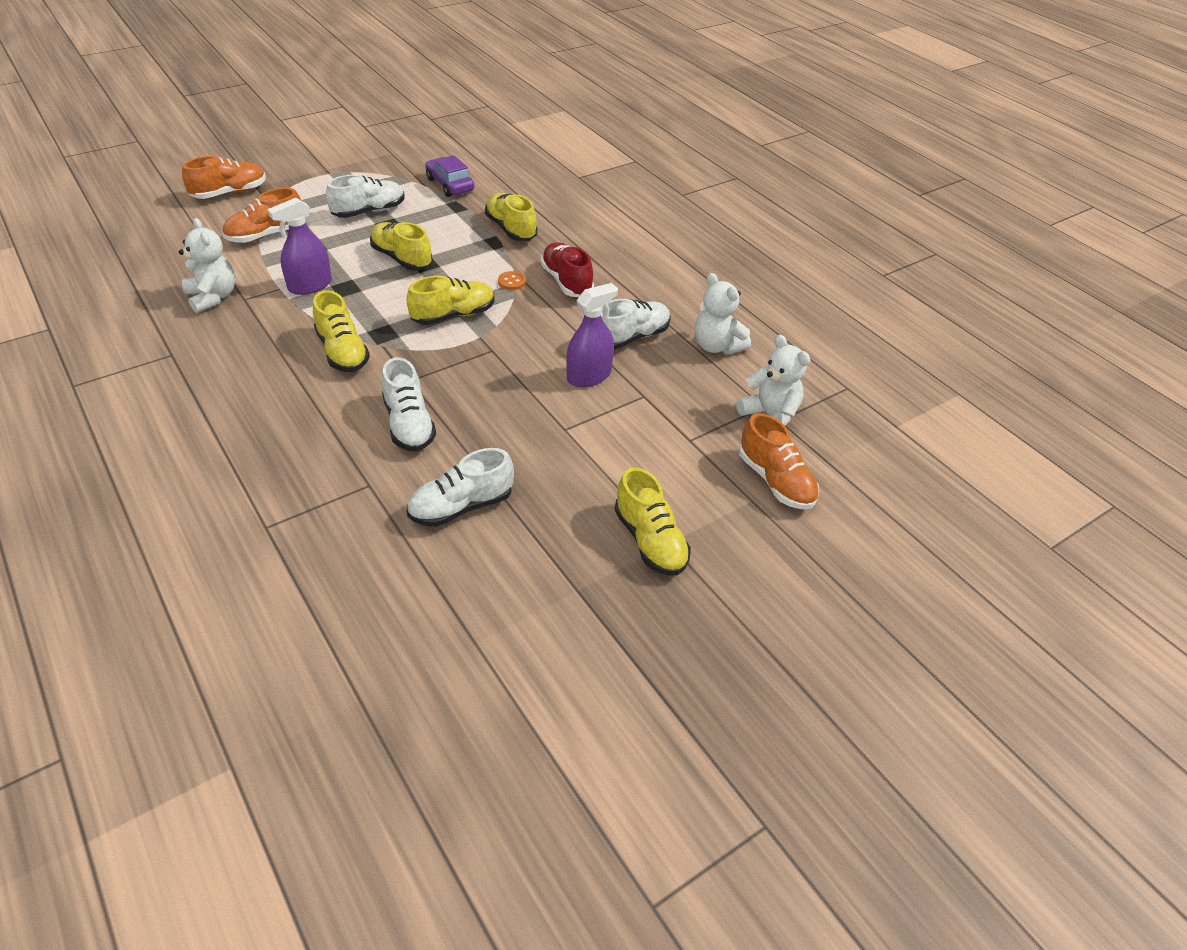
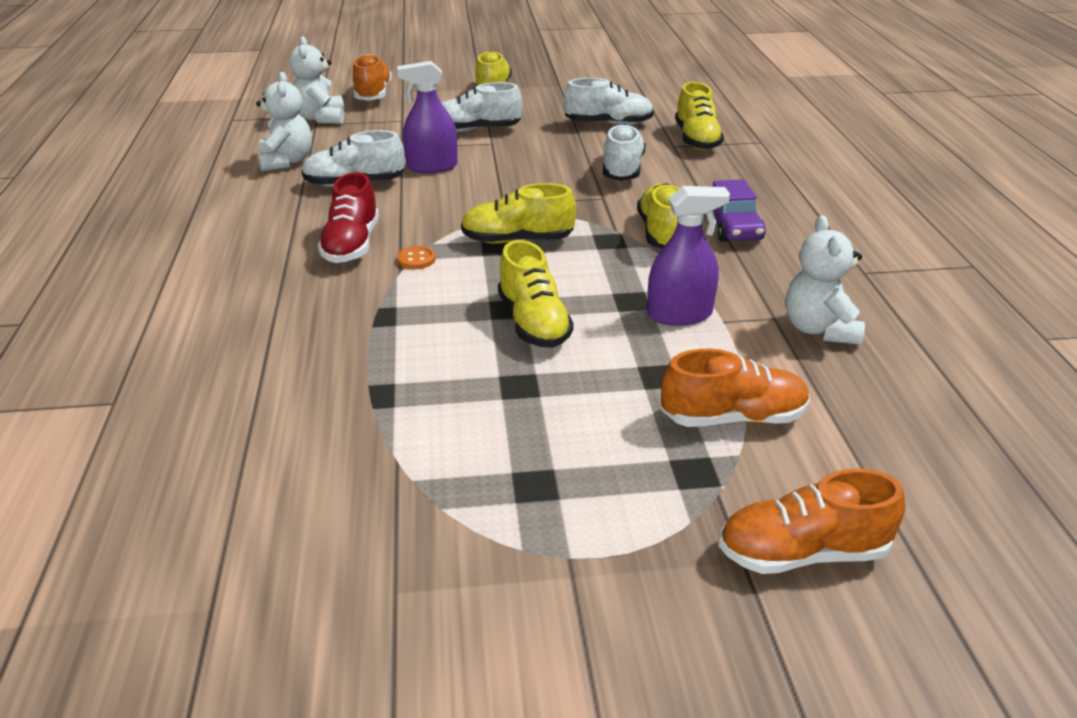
camera: 150 degrees left, 10 degrees down
(369, 211) = (537, 423): white shoe -> white shoe (476, 130)
(450, 185) = (351, 448): purple car -> purple car (732, 226)
(511, 229) = (340, 330): yellow shoe -> yellow shoe (696, 140)

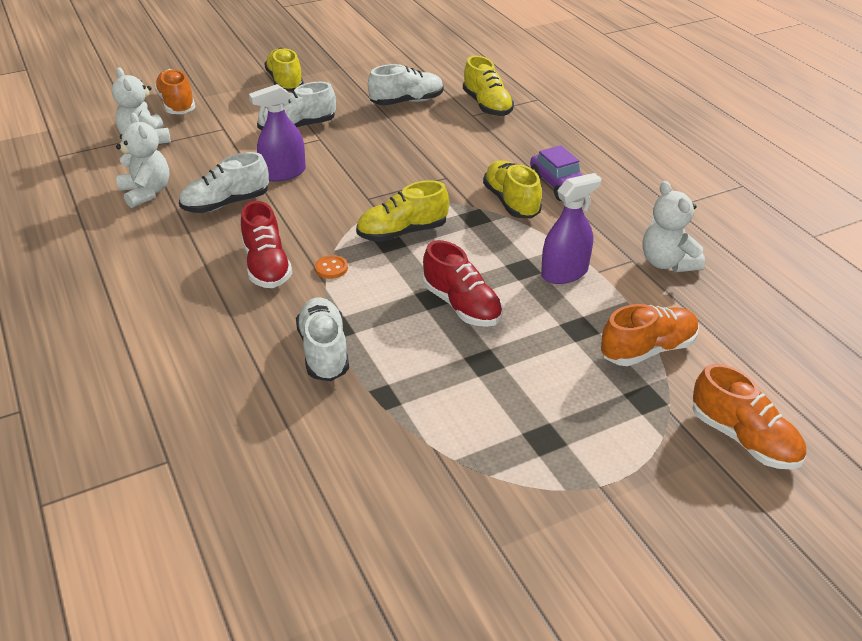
camera: 20 degrees left, 5 degrees up
(533, 323) = (461, 305): yellow shoe -> red shoe
(622, 169) = (445, 146): white shoe -> white shoe (324, 351)
(802, 553) = (743, 438): orange shoe -> orange shoe turned 105 degrees counterclockwise

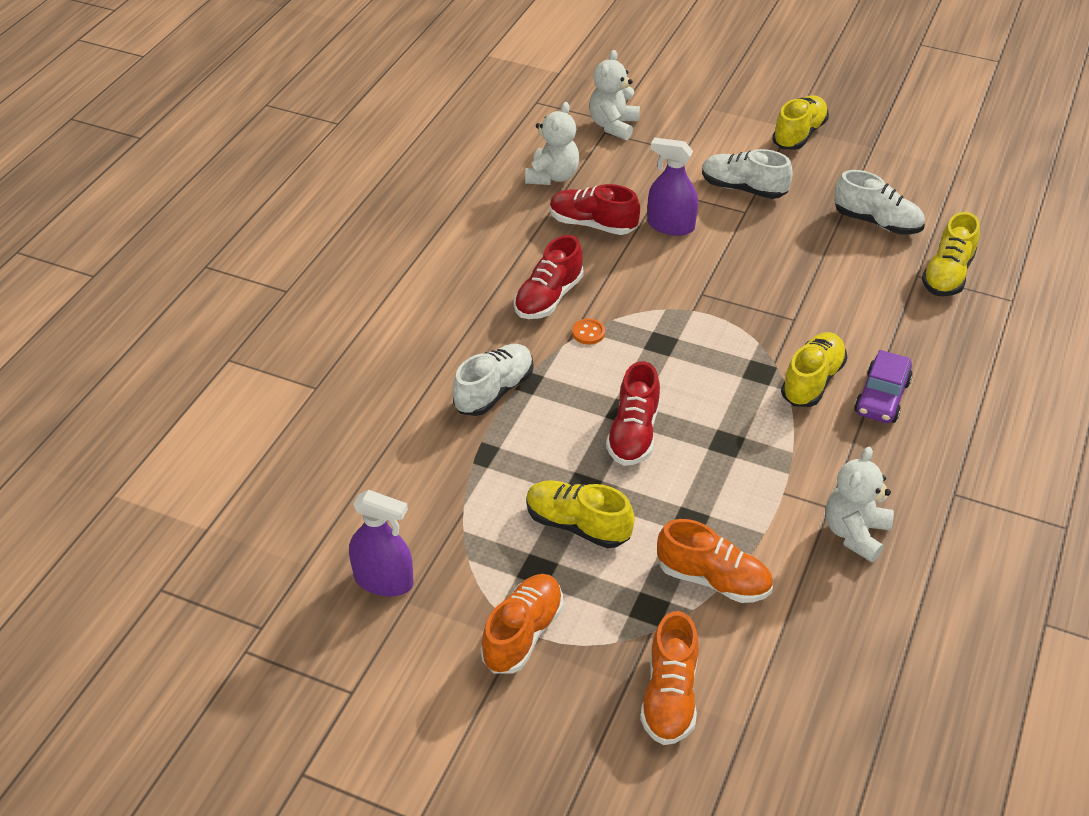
camera: 50 degrees right, 5 degrees up
(177, 104) = (680, 104): orange shoe -> orange shoe (523, 634)
(226, 203) = (592, 224): white shoe -> red shoe
(402, 232) = (682, 342): yellow shoe -> yellow shoe (577, 525)
(564, 273) = (753, 472): purple spray bottle -> purple spray bottle (383, 580)

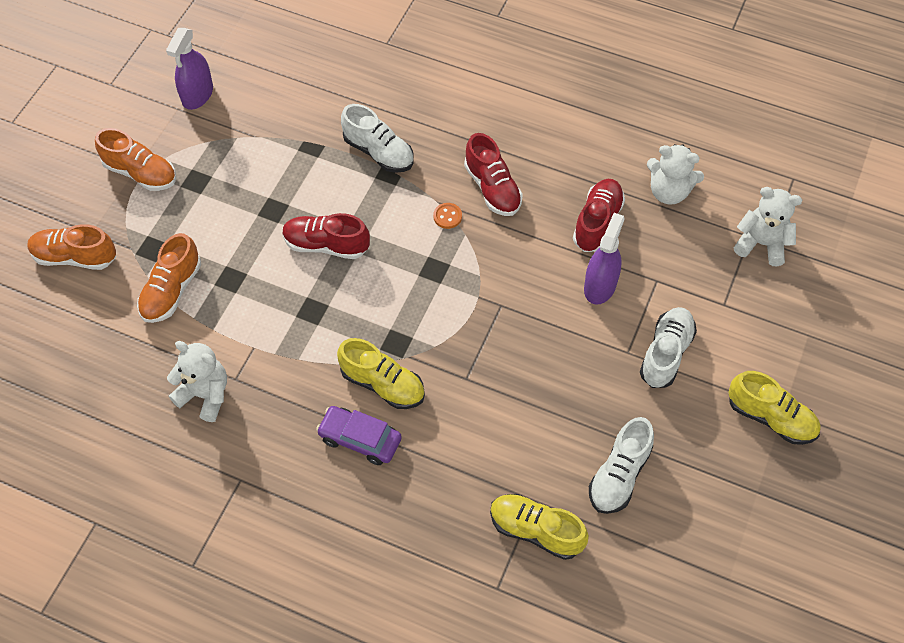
camera: 90 degrees right, 15 degrees up
(548, 298) = (492, 188): red shoe -> red shoe turned 150 degrees counterclockwise
(577, 525) = (234, 206): yellow shoe -> none

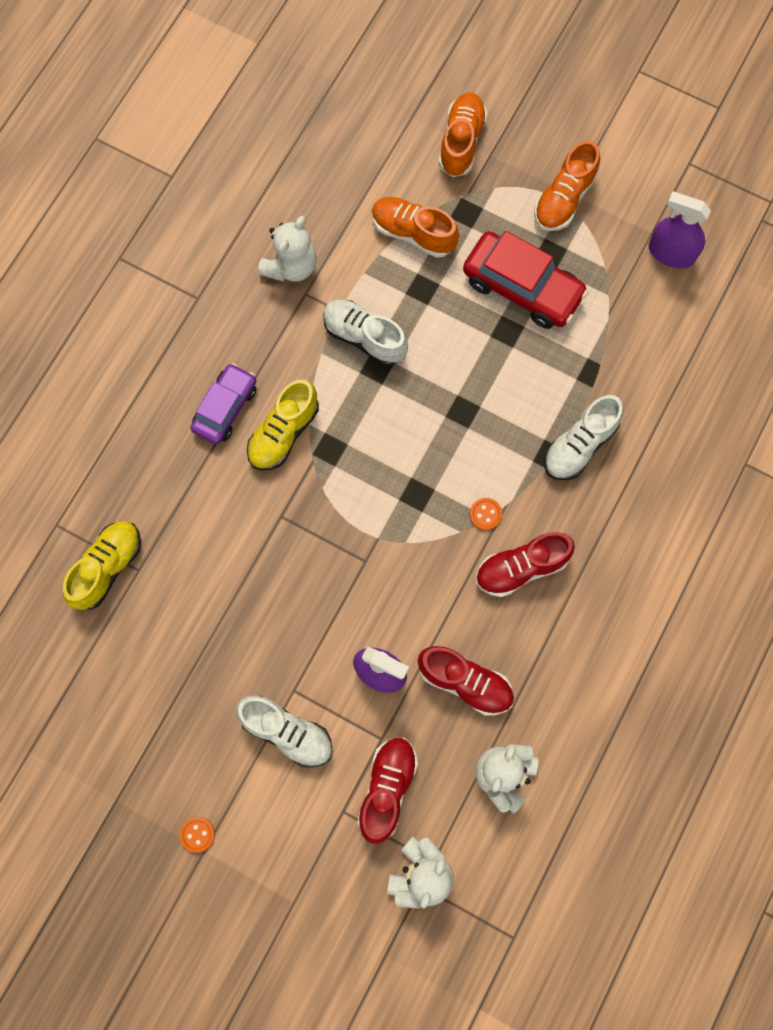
camera: 95 degrees right, 15 degrees up
(230, 200) = (522, 287): none -> red car
(326, 245) = (457, 384): red shoe -> red shoe (387, 789)
(619, 475) = (153, 658): white shoe -> white shoe (364, 337)
(770, 417) = (197, 834): yellow shoe -> orange button

